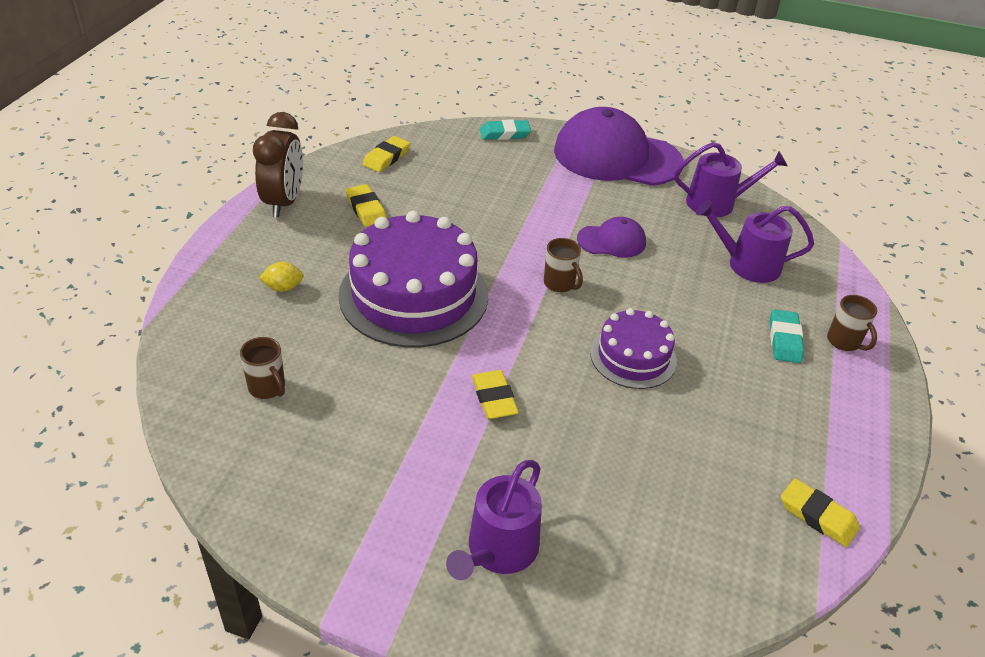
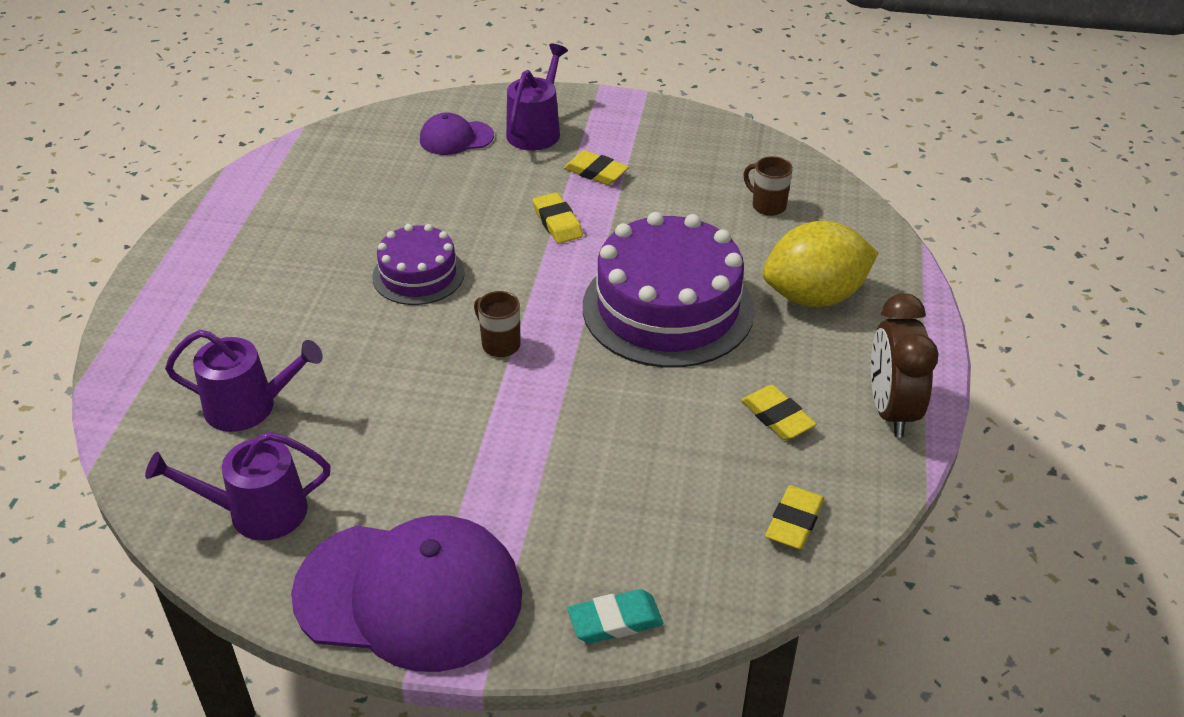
camera: 175 degrees right, 0 degrees up
(283, 288) = (814, 296): yellow lemon -> yellow lemon, size x2.48
(612, 241) = (431, 416): purple cap -> purple cap (456, 138)
(784, 339) = (241, 314): turquoise eraser -> none
(817, 515) = (278, 174): yellow eraser -> yellow eraser (596, 172)
(844, 342) = (171, 320): brown mug -> none

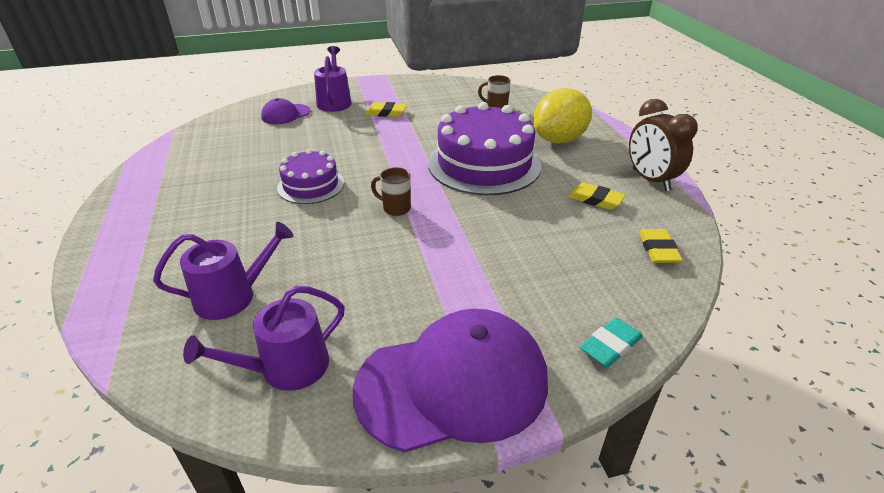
camera: 25 degrees left, 5 degrees down
(557, 222) = (382, 139): yellow eraser -> none

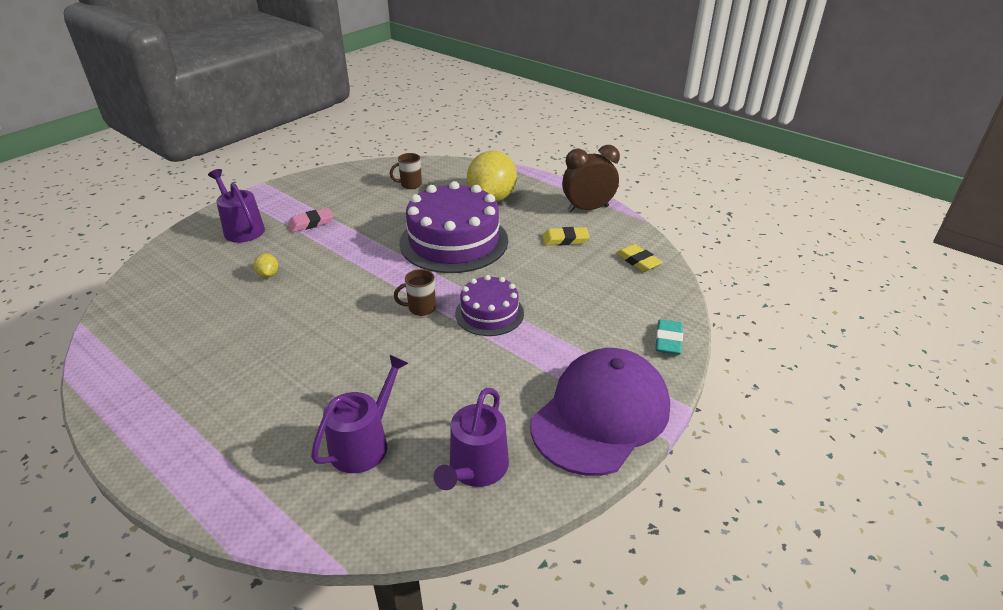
camera: 35 degrees left, 0 degrees up
(285, 114) = (202, 260): purple cap -> none
(311, 185) = (318, 320): purple cake -> purple cake (489, 313)
(315, 139) = (268, 274): none -> yellow lemon
(386, 113) = (311, 223): yellow eraser -> pink eraser
(650, 180) = (587, 209): brown clock -> brown clock turned 135 degrees clockwise

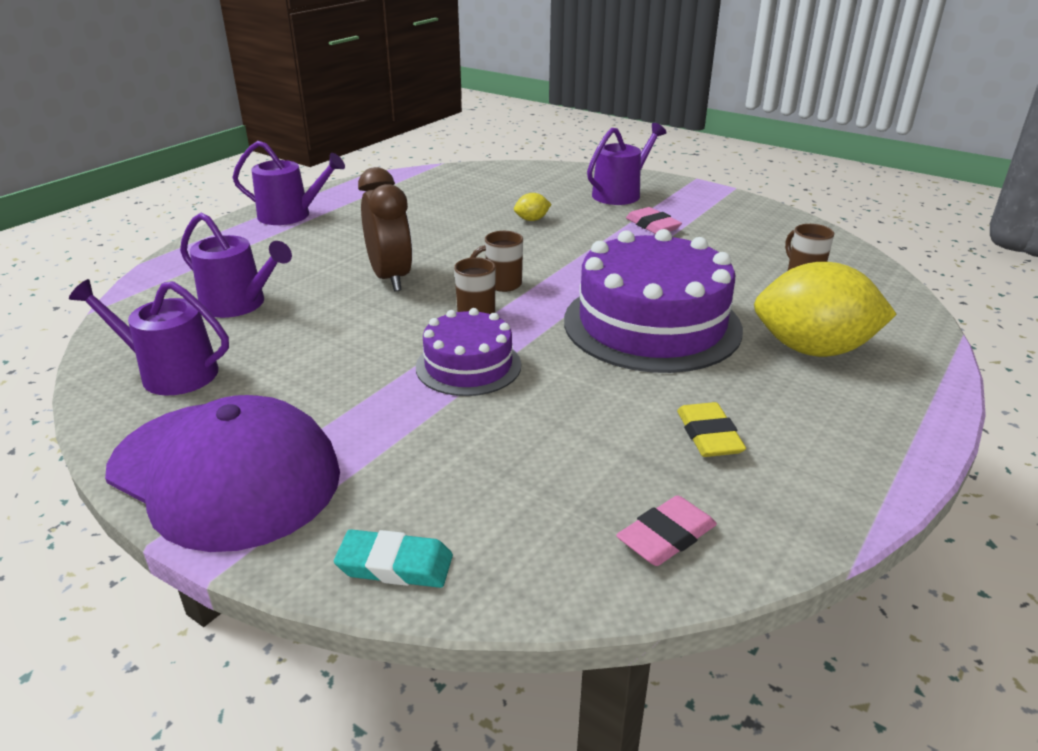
camera: 85 degrees right, 5 degrees down
(159, 431) = (290, 215): none -> purple watering can
(380, 295) = (502, 284): none -> brown mug
(587, 209) = (850, 465): brown clock -> brown clock (390, 278)
(638, 261) = (666, 536): yellow eraser -> pink eraser

